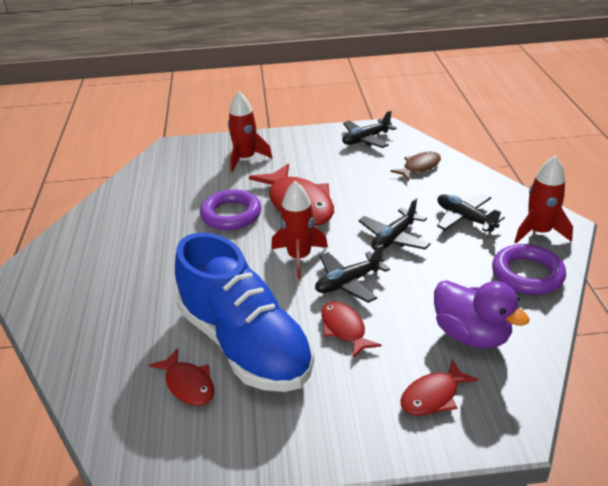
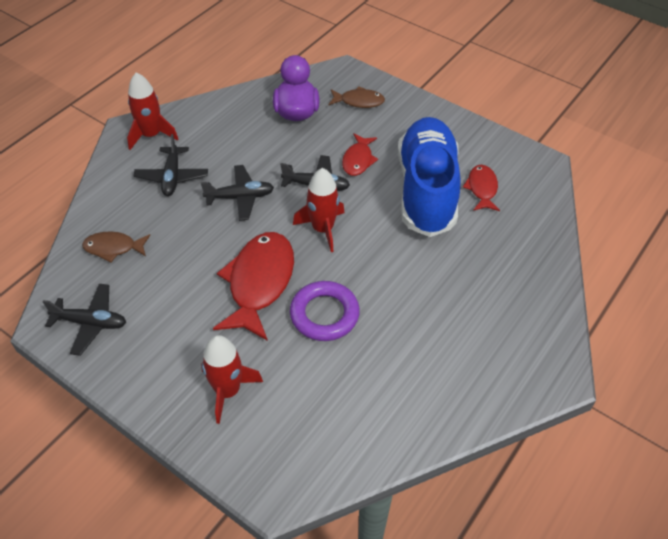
camera: 140 degrees left, 15 degrees up
(433, 396) = (359, 101): red fish -> brown fish
(527, 274) = (210, 118): purple ring -> none

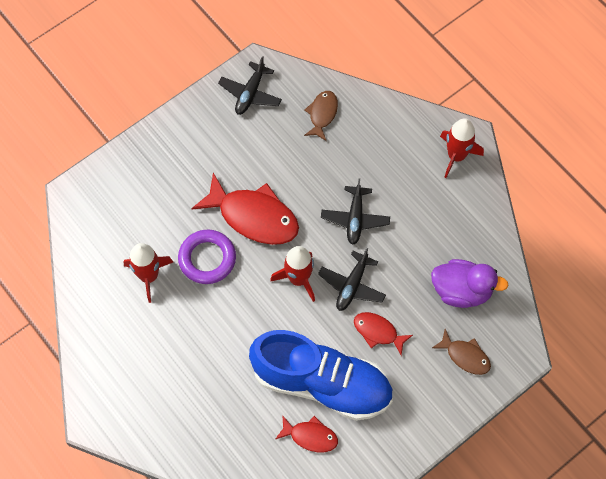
camera: 105 degrees right, 15 degrees up
(172, 177) = (395, 167): black plane -> none
(228, 391) = (160, 177): red rocket -> red rocket (149, 276)
(359, 101) = (465, 356): brown fish -> brown fish turned 75 degrees counterclockwise

